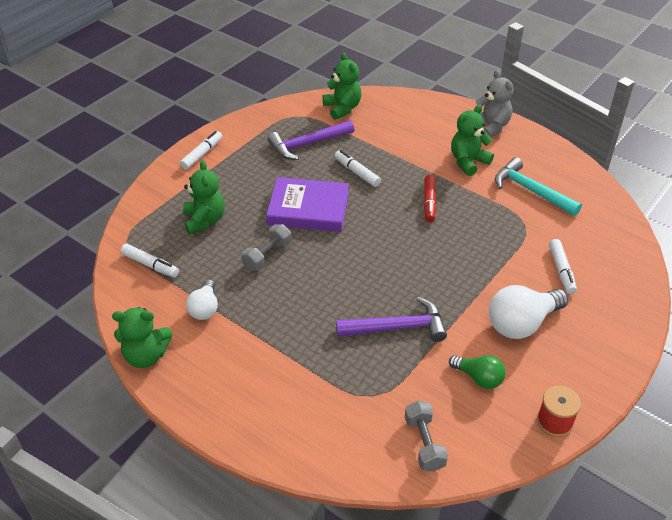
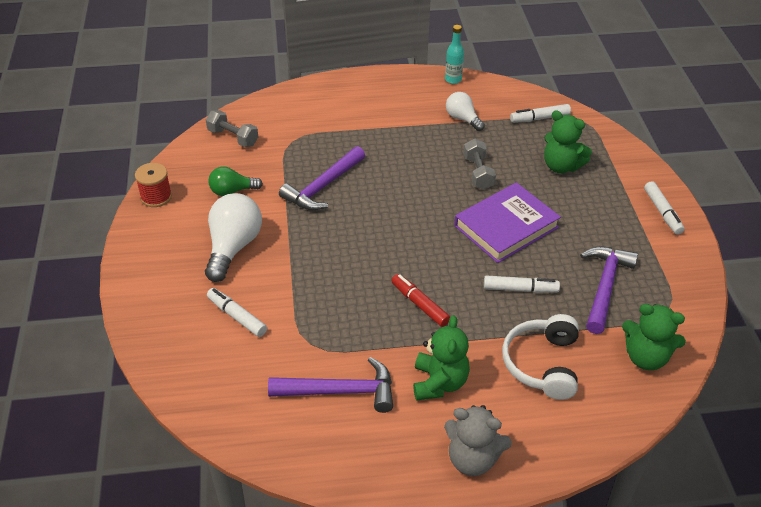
camera: 135 degrees right, 0 degrees up
(146, 356) = (453, 79): green teddy bear -> turquoise bottle
(400, 136) = (542, 364): none -> white headphones
(531, 190) = (341, 391): turquoise hammer -> purple hammer

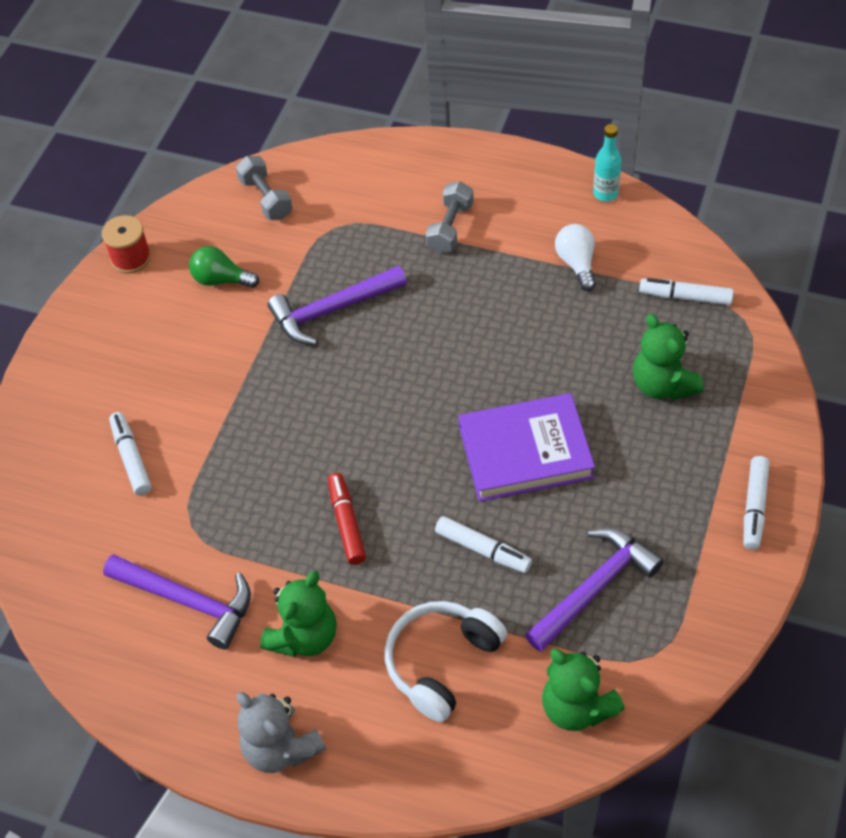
camera: 30 degrees right, 10 degrees up
(233, 247) = (178, 361): white light bulb -> none
(478, 173) = (542, 357): grey dumbbell -> grey dumbbell (450, 228)

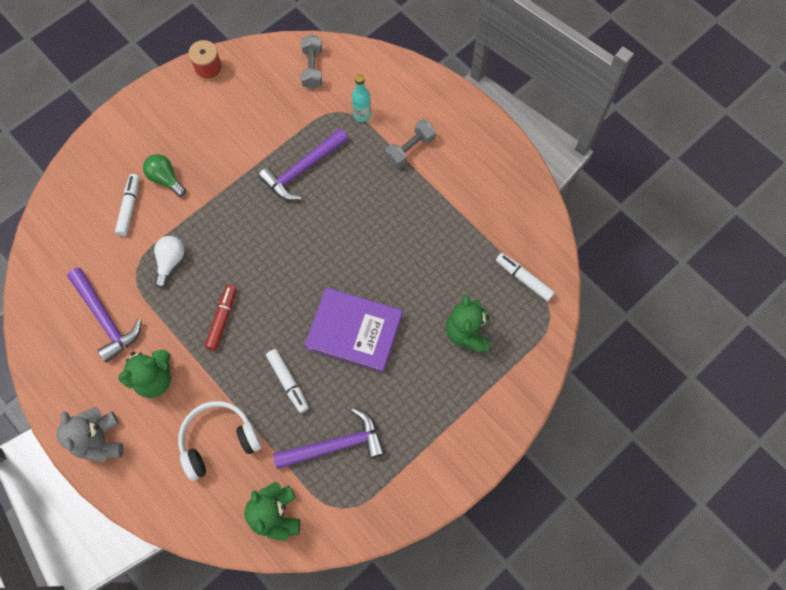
camera: 25 degrees right, 15 degrees up
(221, 280) = (251, 113): green light bulb -> green light bulb (166, 179)
(332, 310) = (302, 170): purple hammer -> purple hammer turned 45 degrees counterclockwise
(576, 263) = (471, 217): white light bulb -> white light bulb (170, 262)
(605, 193) = (523, 176): turquoise bottle -> turquoise bottle (362, 115)
(754, 507) = (466, 448): white marker -> none

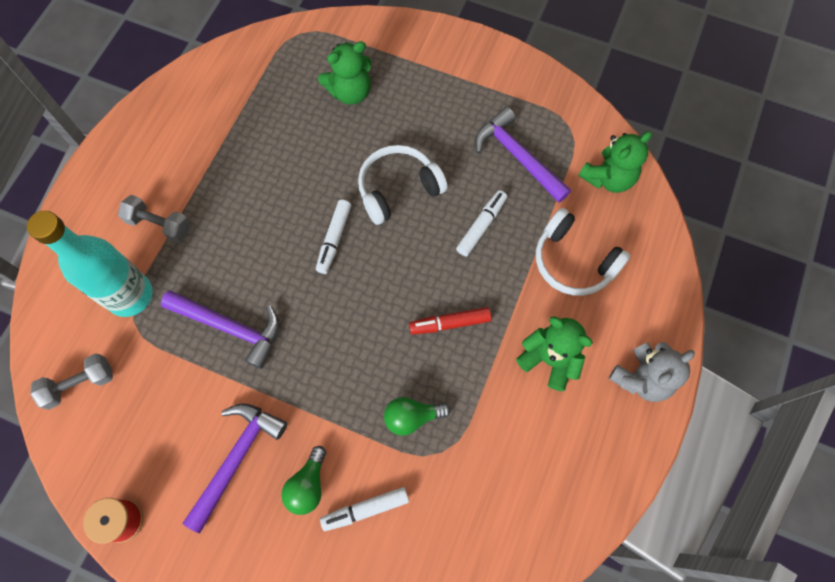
camera: 115 degrees left, 0 degrees up
(106, 319) = (514, 453): purple hammer -> purple hammer (237, 458)
(170, 262) = (412, 417): white light bulb -> green light bulb
(354, 331) = (398, 189): purple book -> white headphones
(362, 115) = (130, 295): turquoise bottle -> turquoise bottle, size x2.05
(523, 278) = (271, 66): white marker -> white marker (334, 239)

